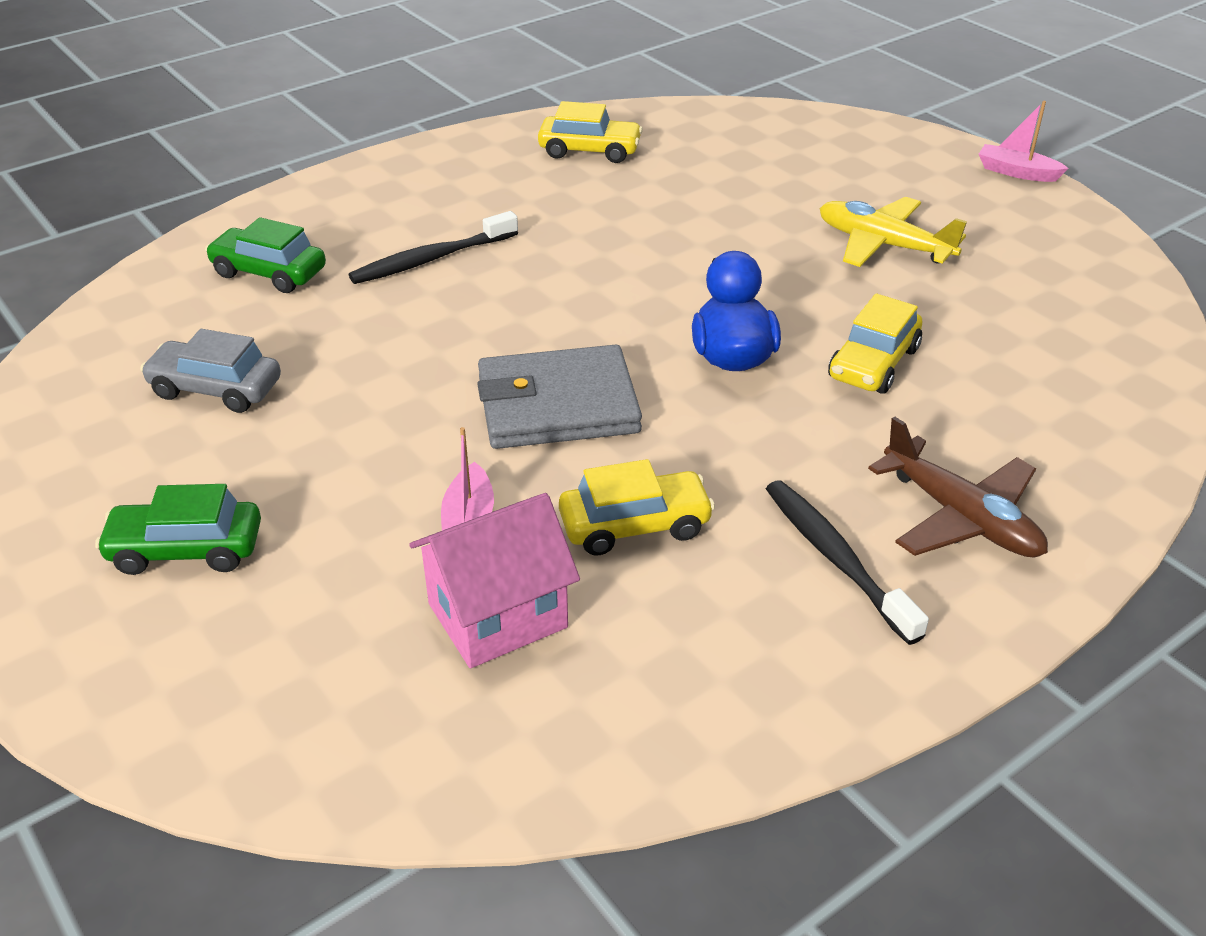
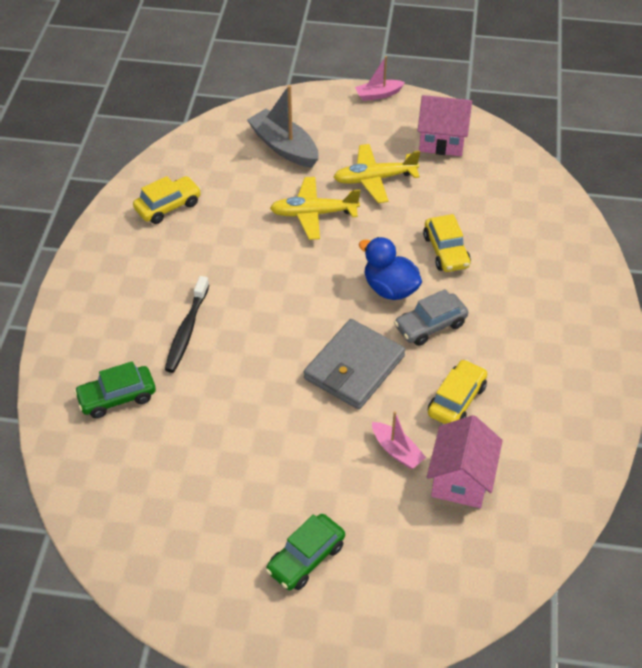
camera: 45 degrees left, 10 degrees up
(215, 389) = (195, 478): grey car -> grey car (430, 326)
(748, 237) = (313, 214): none -> yellow plane
(809, 164) = (284, 147): none -> grey boat
(837, 559) = (539, 357): black toothbrush -> none
(961, 517) = (556, 305): brown plane -> none
(1044, 254) = (442, 141): none -> pink house

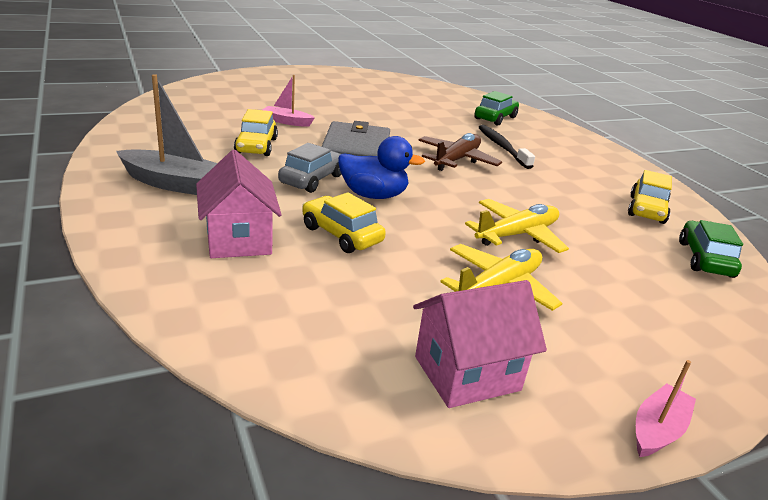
camera: 145 degrees right, 20 degrees down
(263, 320) = (457, 160): none -> brown plane
(284, 147) = (646, 293): grey boat -> grey boat (175, 184)
(306, 558) = (310, 88): green car -> green car (704, 259)
(461, 479) = (230, 117): pink house -> pink house (238, 239)

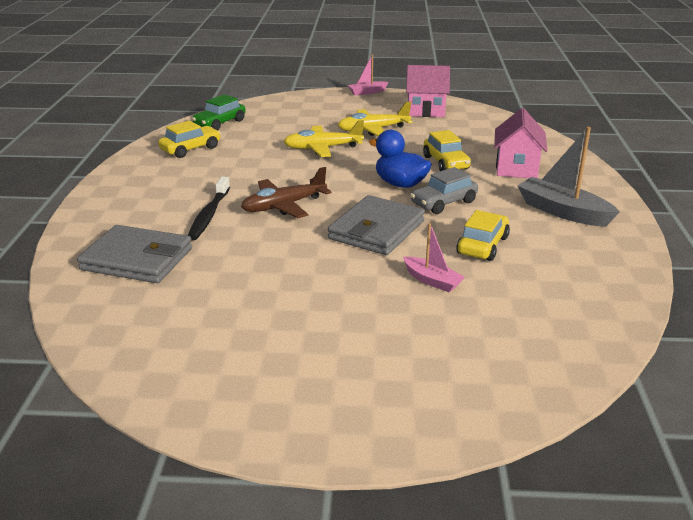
camera: 150 degrees left, 0 degrees up
(495, 118) = (137, 259): green car -> grey wallet

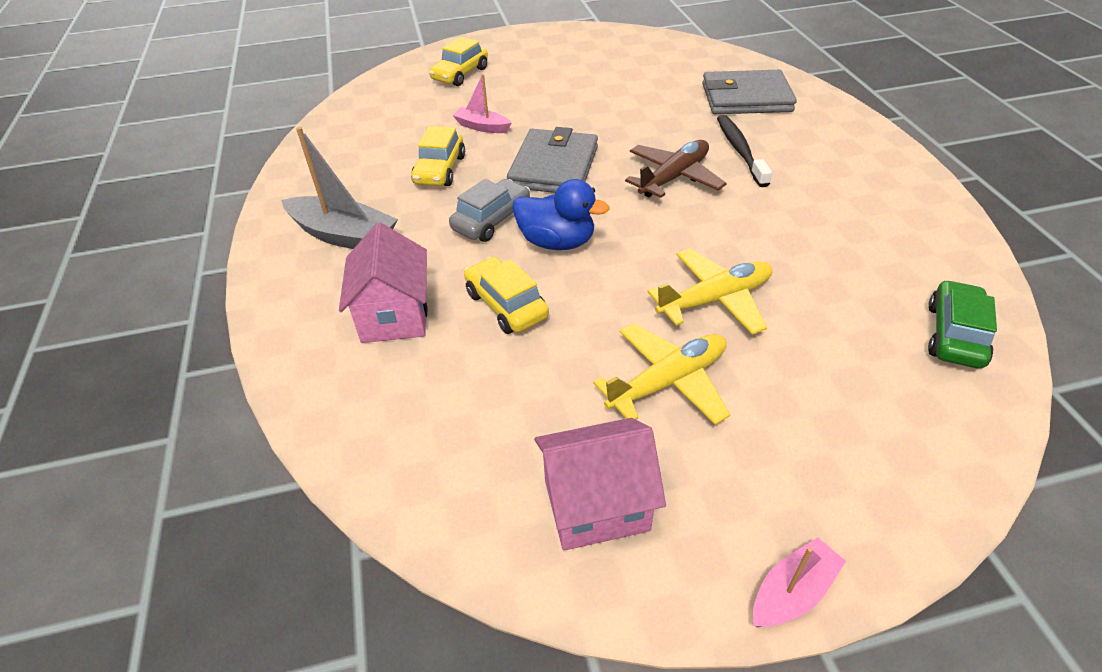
camera: 165 degrees right, 15 degrees up
(190, 149) = (904, 251): yellow car -> yellow car (460, 74)

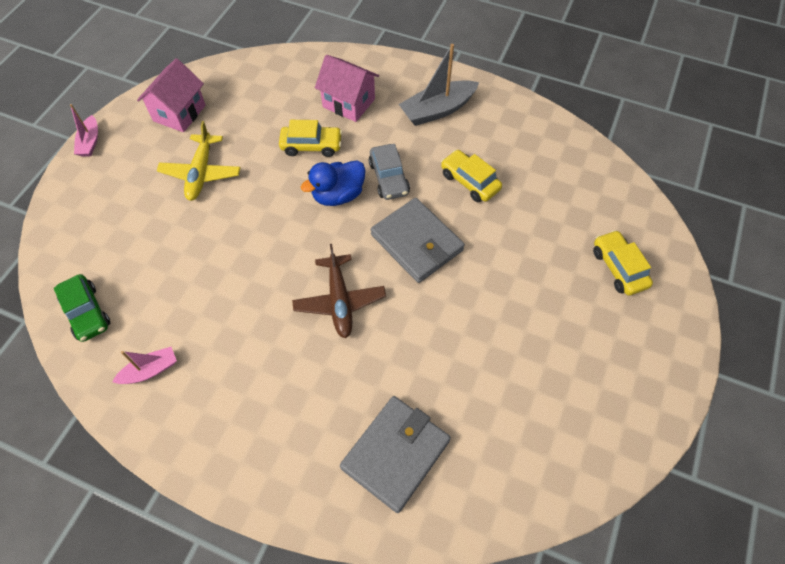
camera: 125 degrees right, 15 degrees up
(482, 127) = (510, 234): pink boat -> pink boat (150, 370)
(715, 300) = (222, 231): yellow plane -> none
(740, 151) = (329, 371): black toothbrush -> none

